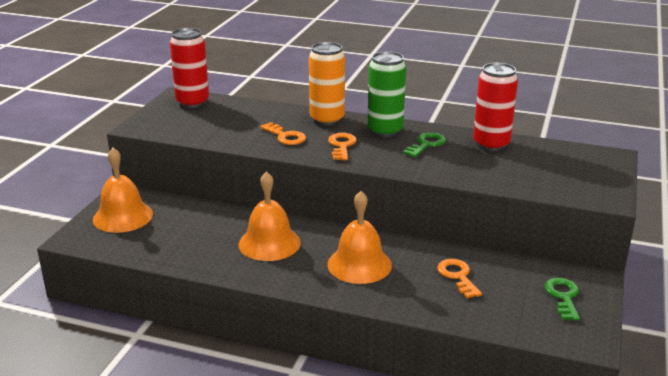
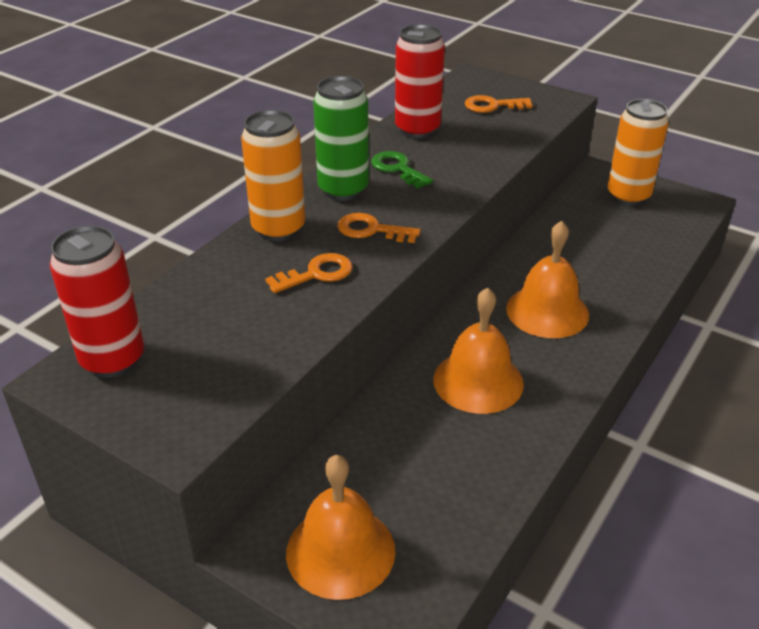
camera: 75 degrees left, 10 degrees up
(458, 276) = (584, 247): orange key -> orange key (492, 106)
(563, 297) = (628, 196): green key -> orange can

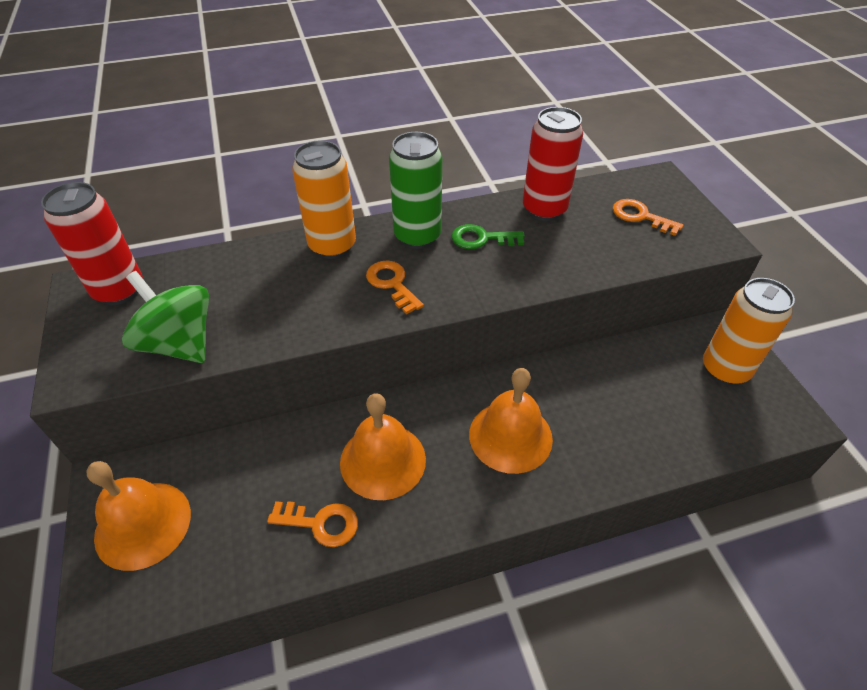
camera: 40 degrees right, 10 degrees up
(246, 362) = (179, 343): none -> green spinning top
(316, 274) = (308, 299): orange key -> orange key (320, 523)
(398, 169) = (481, 239): green key -> green key turned 90 degrees counterclockwise

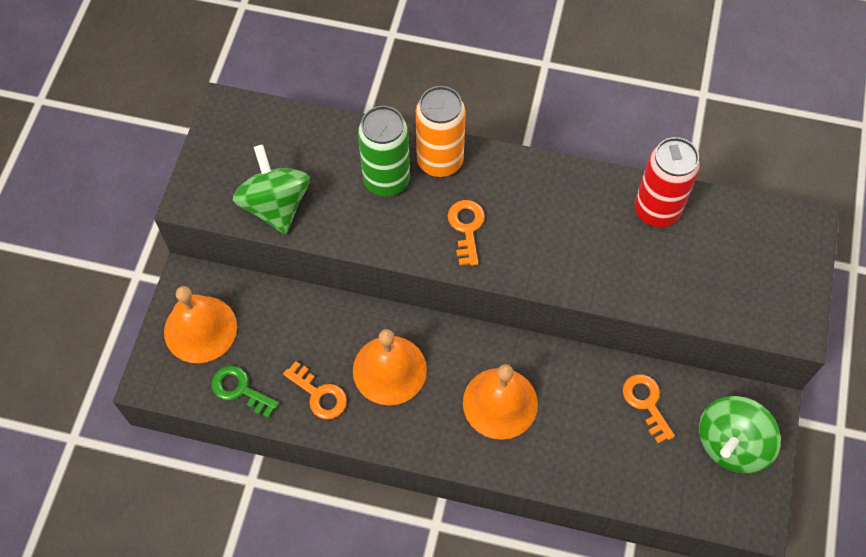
camera: 30 degrees right, 15 degrees up
(119, 290) = (251, 127): red can -> none
(417, 236) = (519, 186): green can -> green can (386, 180)
(481, 239) = (574, 216): green key -> green key (240, 390)
(640, 216) = (743, 264): orange key -> orange key (646, 403)
(725, 369) = (731, 444): orange can -> green spinning top

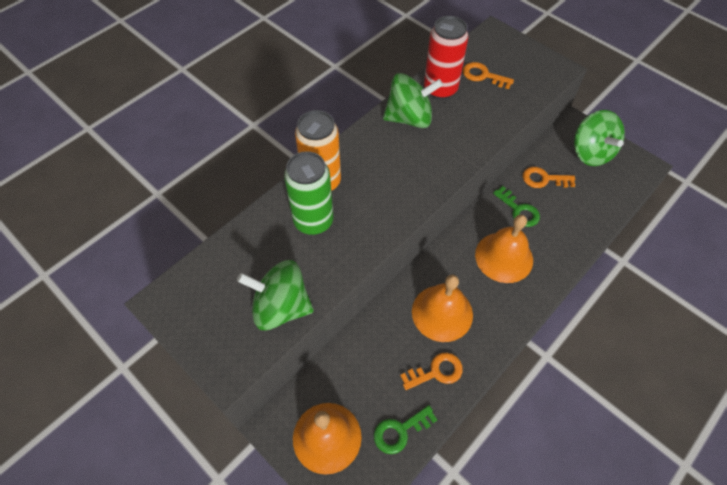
camera: 60 degrees left, 5 degrees down
(466, 228) = (387, 192): orange key -> orange key (483, 75)
(578, 393) = (518, 210): none -> green key
(587, 200) = (409, 118): none -> green spinning top

